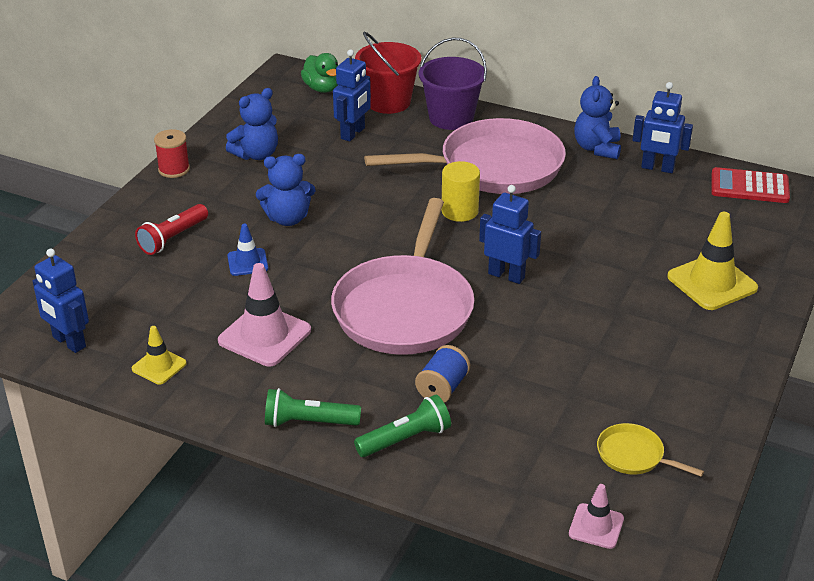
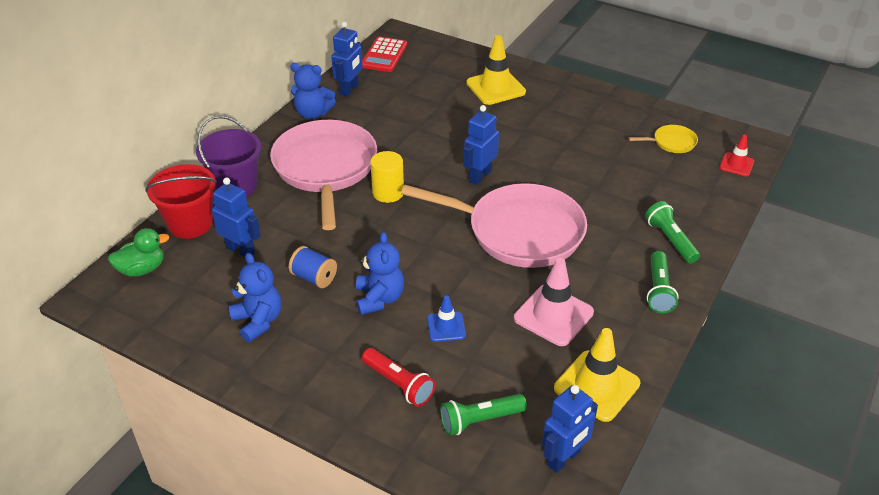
camera: 85 degrees left, 5 degrees up
(123, 289) = (480, 420): none -> green flashlight
(159, 366) = (596, 386): yellow traffic cone -> yellow traffic cone, size x1.78
(174, 169) = (268, 388): red spool -> none
(442, 388) = (614, 218): blue spool -> blue spool (314, 278)
(596, 526) = (736, 165): pink traffic cone -> red traffic cone
(634, 455) = (671, 142): yellow pan -> yellow pan turned 135 degrees counterclockwise

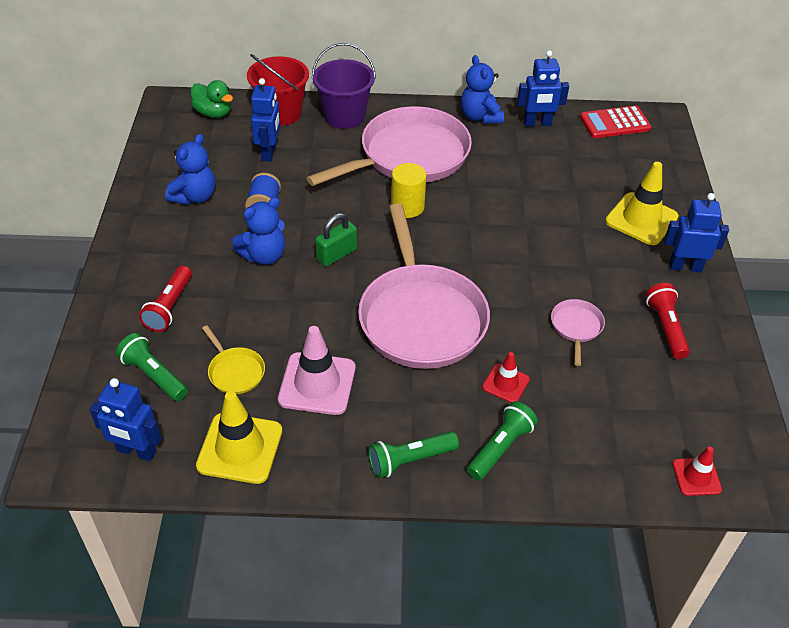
camera: 60 degrees right, 5 degrees up
(413, 253) = (336, 254): none -> green padlock
(446, 327) = (255, 312): blue traffic cone -> none
(480, 176) = (483, 259): blue robot -> blue robot (685, 267)
(579, 160) = (576, 327): none -> pink pan
(605, 122) = (665, 328): none -> red flashlight
(612, 214) = (505, 383): none -> red traffic cone
(671, 142) = (683, 399): yellow pan -> yellow pan (235, 371)

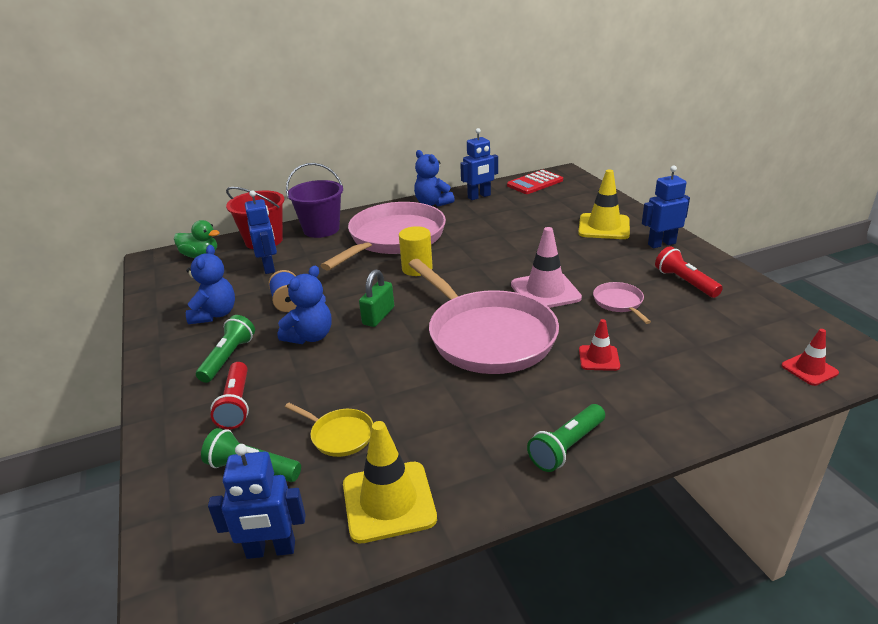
camera: 20 degrees left, 15 degrees down
(317, 384) = (430, 416): pink traffic cone -> pink traffic cone (545, 291)
(500, 448) = (637, 407): green flashlight -> green flashlight (228, 358)

